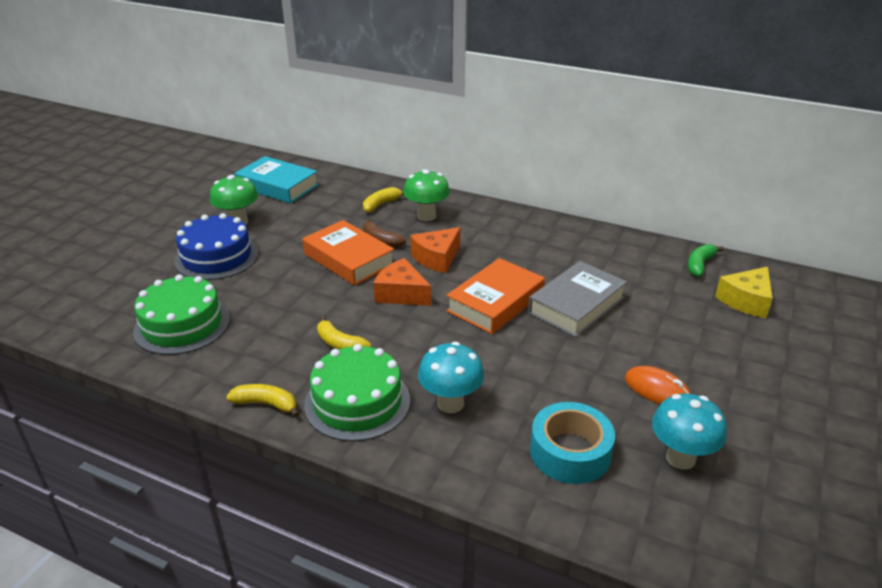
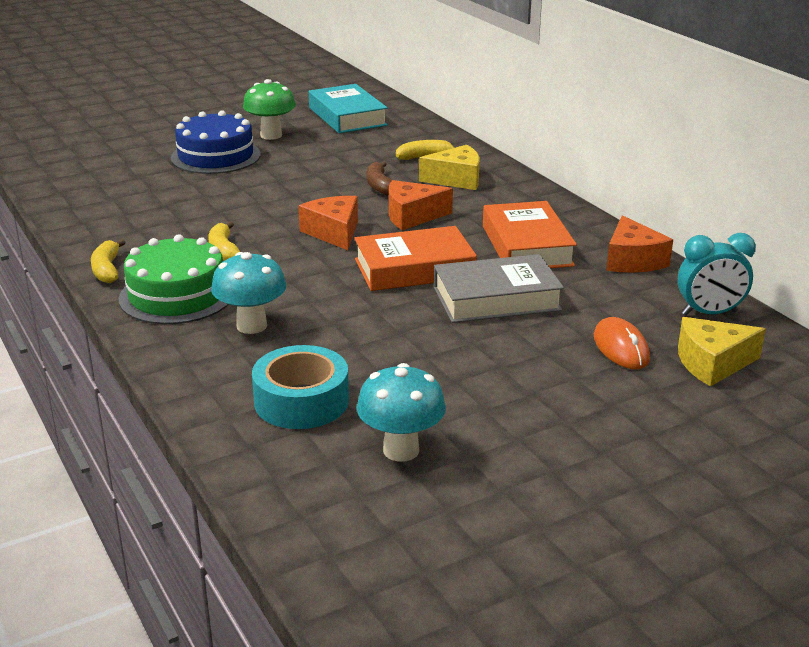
camera: 35 degrees right, 5 degrees down
(182, 325) = (122, 195): green cake -> none
(266, 404) = (107, 270): yellow banana -> yellow banana turned 150 degrees counterclockwise
(349, 259) = (326, 191): orange book -> orange book (527, 245)
(426, 216) = (456, 179): green mushroom -> yellow cheese
(612, 242) = (632, 260): none -> orange cheese
(657, 390) = (467, 393): orange mouse -> orange mouse (621, 348)
(699, 265) = (709, 313): green banana -> turquoise clock

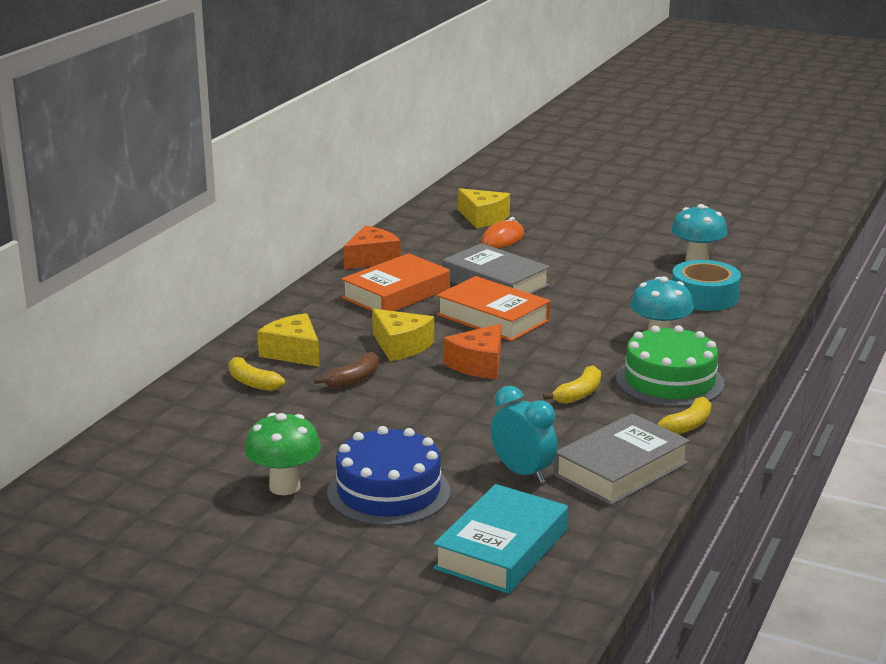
camera: 125 degrees left, 5 degrees down
(106, 224) = (621, 469): none -> grey book
(347, 116) = (166, 465): turquoise book -> turquoise book (501, 549)
(412, 216) = (401, 346): orange cheese -> yellow cheese
(709, 313) = (420, 228): turquoise clock -> turquoise clock (522, 473)

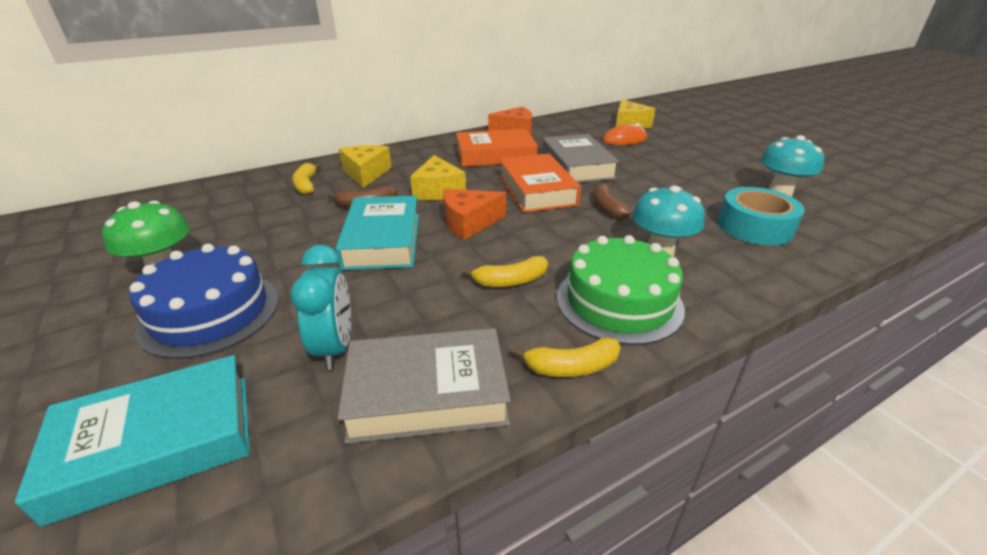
camera: 35 degrees right, 10 degrees up
(428, 402) = (382, 240): none -> turquoise book
(575, 315) = (607, 207): none -> brown banana

